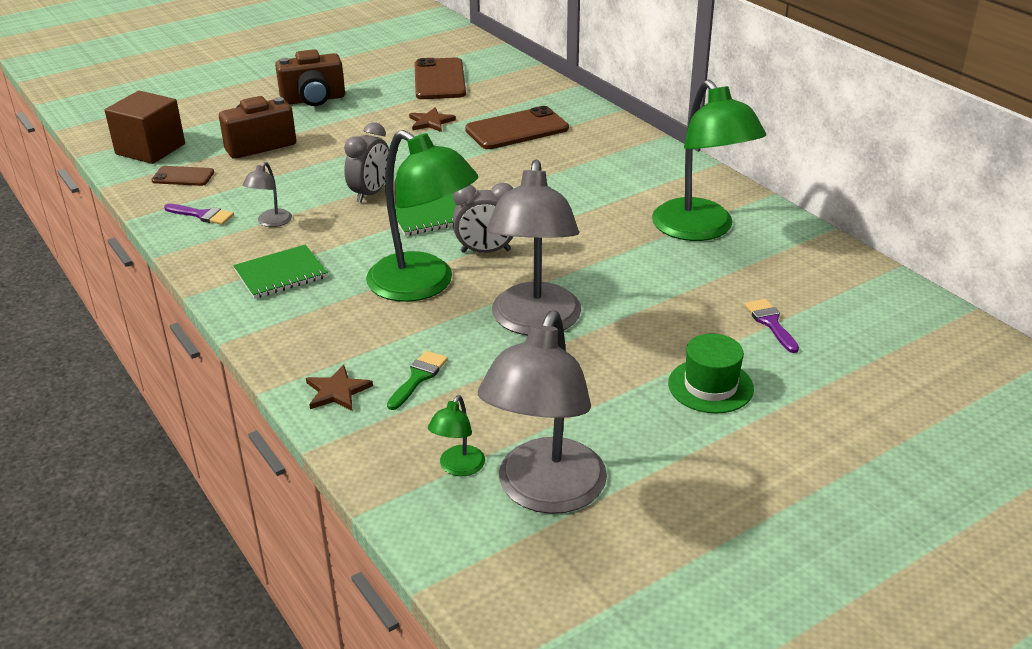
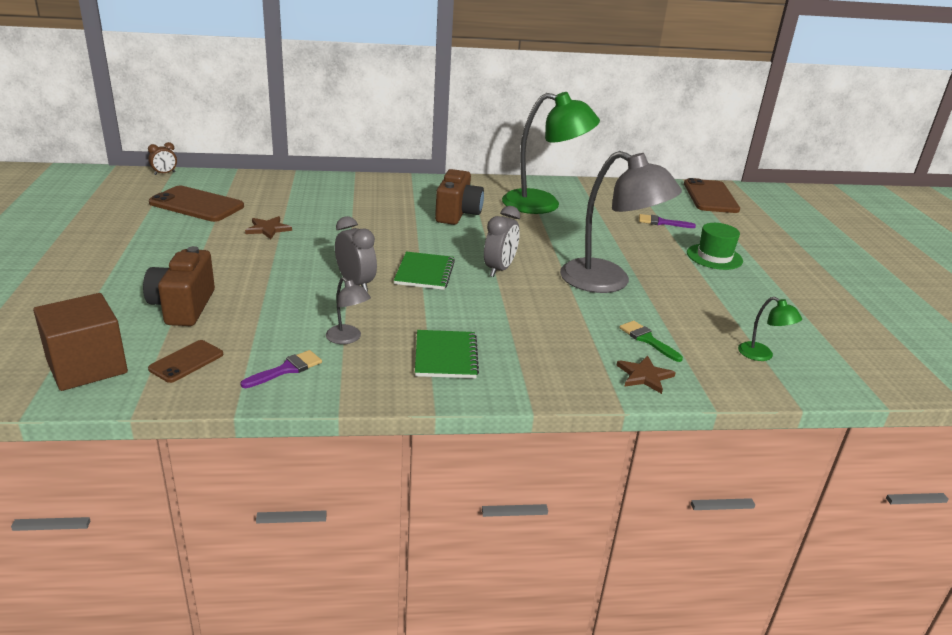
camera: 65 degrees left, 5 degrees down
(313, 100) = (134, 259): brown camera -> brown camera (457, 214)
(423, 285) = (524, 304): green lamp -> none
(484, 44) = (164, 173): none -> brown clock
(517, 129) = (332, 207): brown phone -> brown phone (710, 197)
(545, 493) = (799, 335): grey lamp -> none

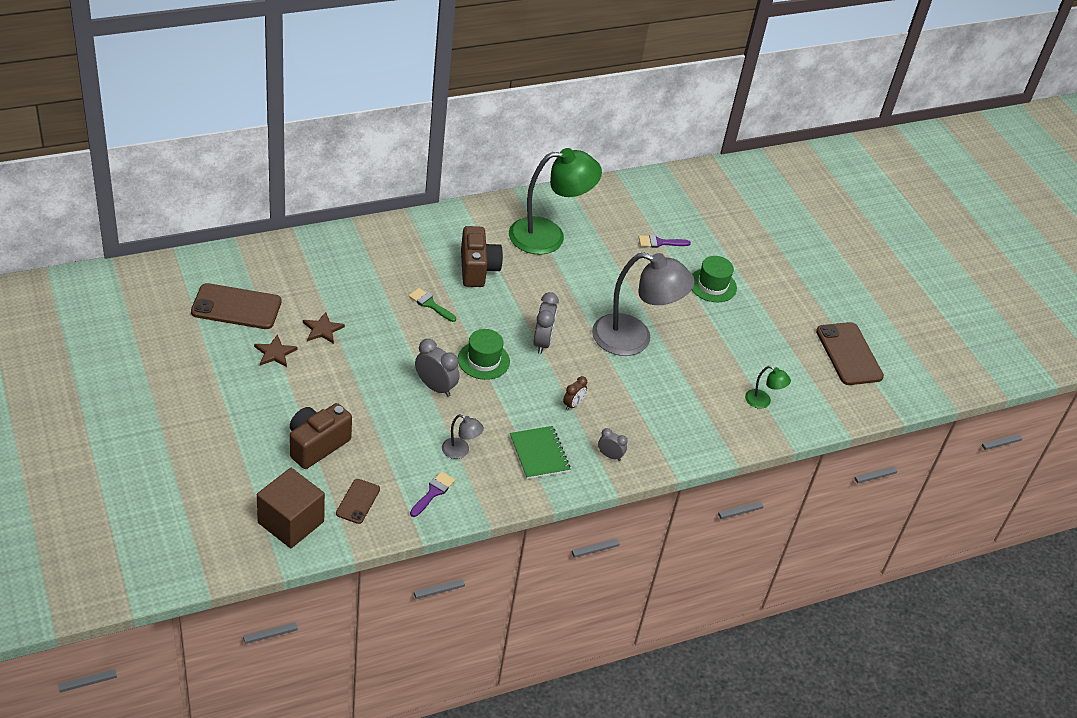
camera: 20 degrees left, 15 degrees up
(164, 173) = (170, 262): brown clock -> brown clock (573, 404)
(183, 307) = (317, 445): brown camera -> brown camera turned 60 degrees clockwise
(424, 272) = (483, 360): green notebook -> green hat
(538, 372) = (610, 456): none -> grey clock
(644, 376) = (684, 442): brown star -> brown star (275, 353)
(647, 339) = (678, 403): green brush -> green brush (430, 304)
(710, 197) = (696, 189): brown phone -> brown phone (849, 354)

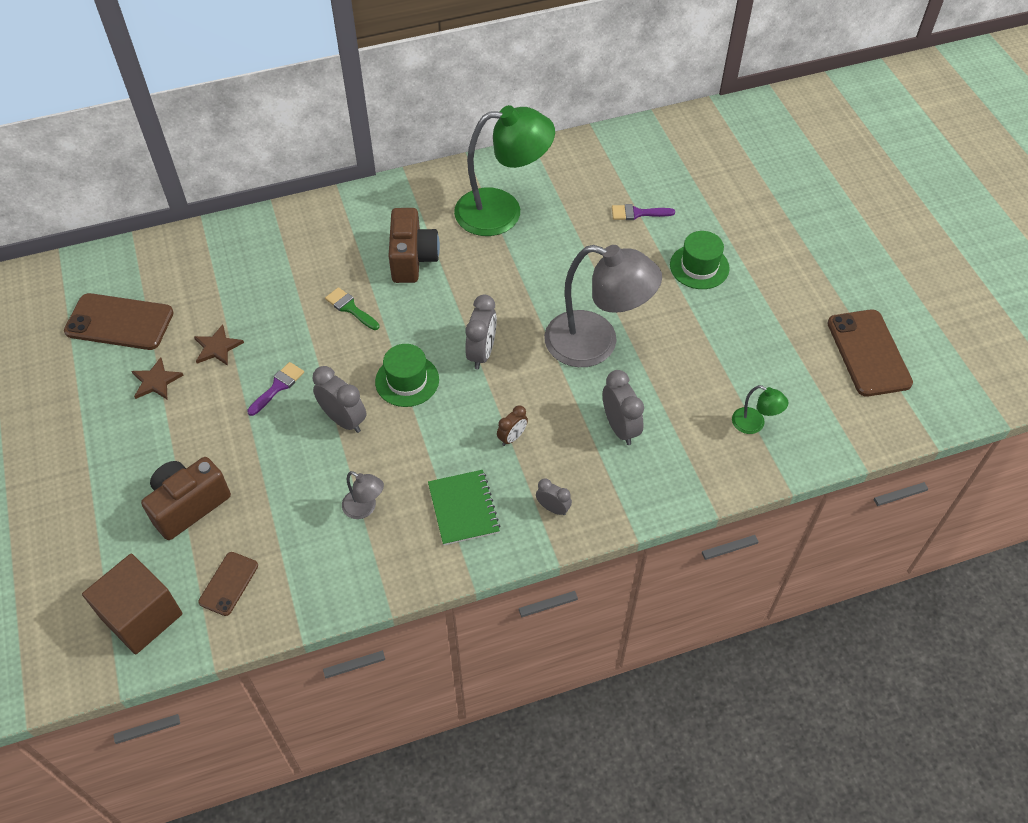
camera: 10 degrees right, 10 degrees up
(433, 492) = (324, 568): purple brush -> purple brush (278, 386)
(658, 400) = (620, 427): none -> grey clock

